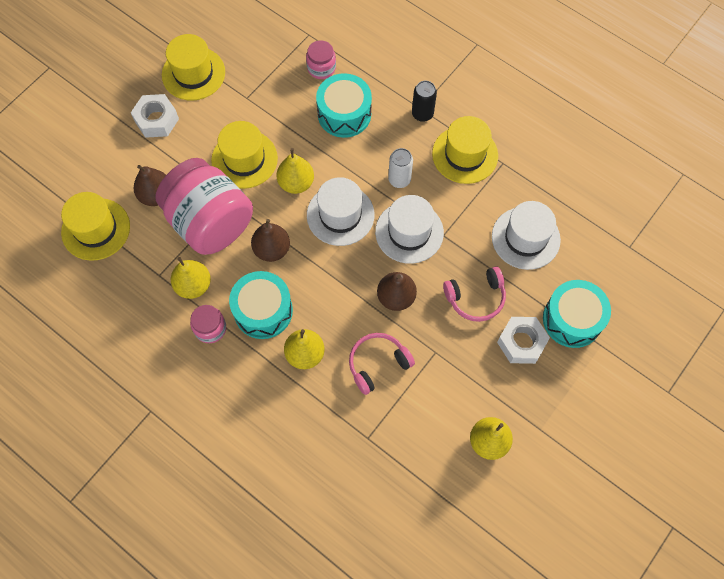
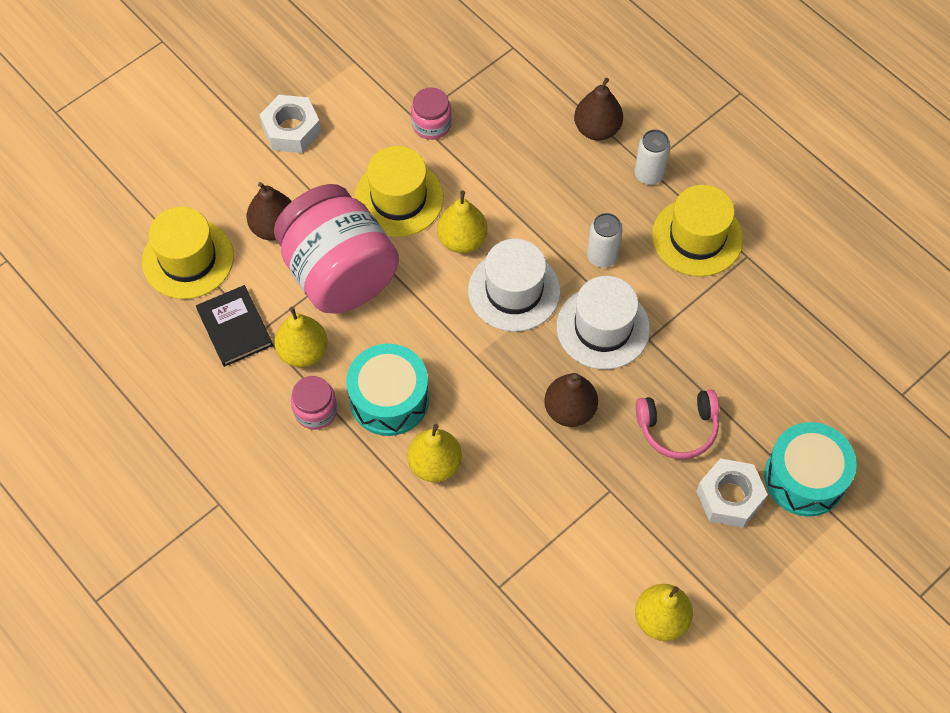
camera: 10 degrees right, 5 degrees down
(139, 275) = (235, 327): none -> black book
(193, 73) = (350, 76): yellow hat -> none
(272, 249) = (415, 321): brown pear -> brown pear (597, 129)
(321, 68) = (522, 94): pink jar -> pink jar (431, 124)
(344, 114) = (543, 159): turquoise drum -> none
(377, 364) = (529, 493): pink headphones -> none
(422, 114) = (649, 174): black can -> white can
(525, 238) = (760, 360): white hat -> none

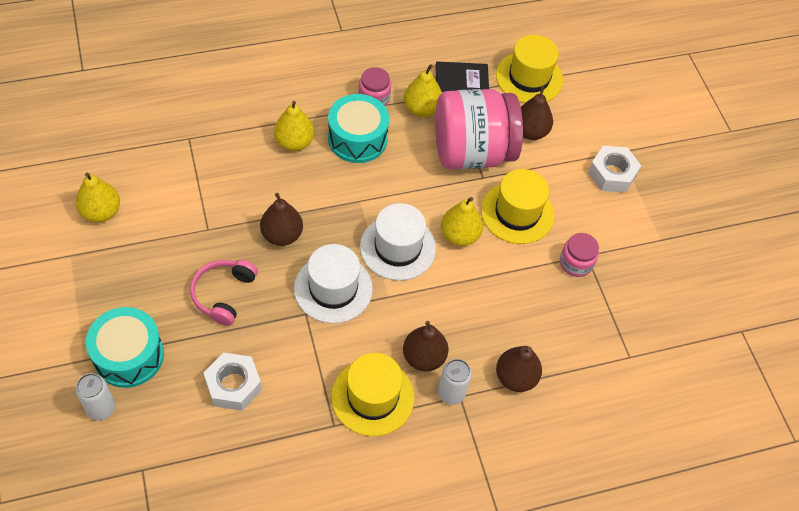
camera: 110 degrees right, 5 degrees down
(602, 256) = (394, 319): white can -> white can (101, 408)
(626, 212) = (423, 357): none -> brown pear
(729, 497) = (150, 298): white nut -> white nut (233, 385)

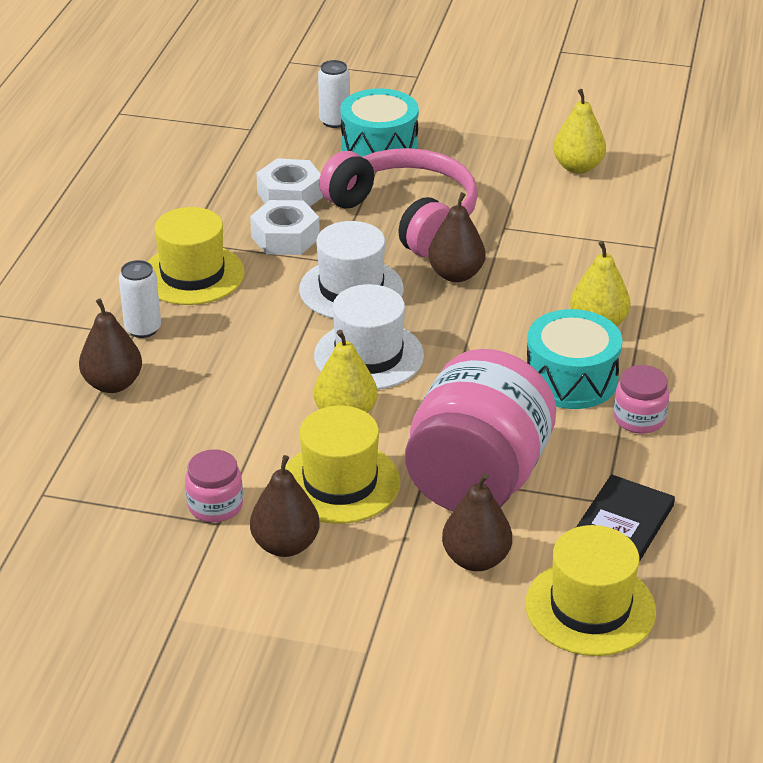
camera: 125 degrees right, 20 degrees down
(223, 294) = (406, 216): pink headphones -> pink headphones, size x1.79
(421, 109) = (591, 459): yellow pear -> none
(423, 357) = (204, 325): brown pear -> brown pear (285, 545)
(612, 174) = (331, 619): white nut -> white nut (285, 237)

